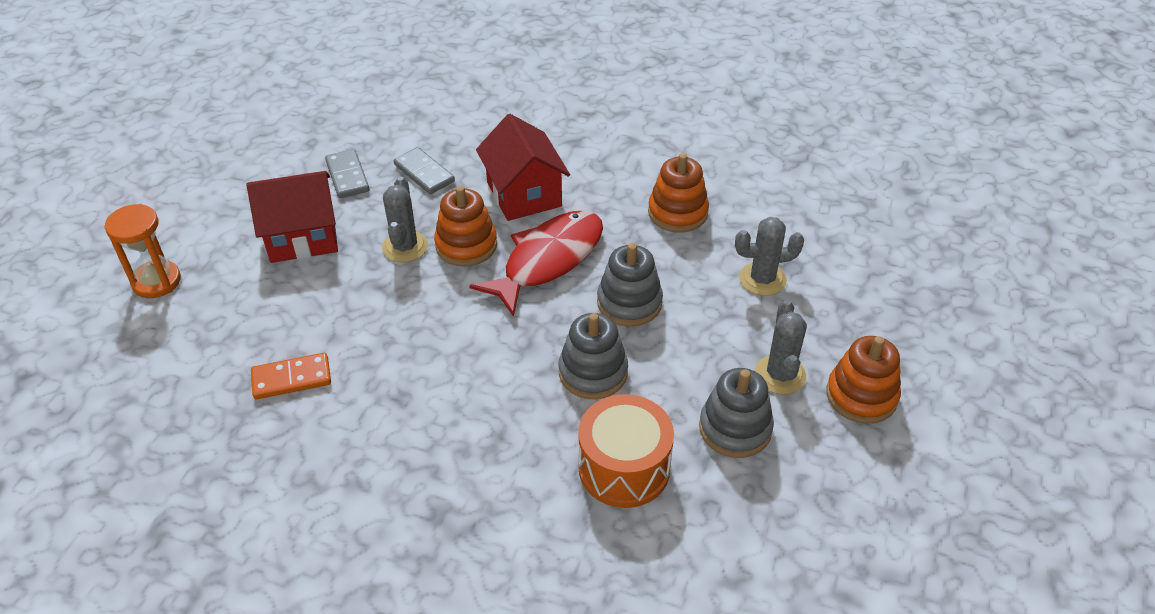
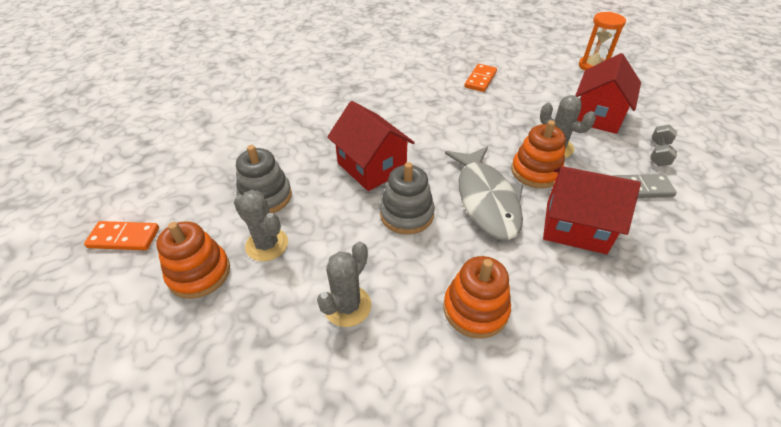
camera: 130 degrees right, 0 degrees up
(347, 176) = (658, 153): grey domino -> grey dumbbell
(548, 260) = (486, 200): red fish -> grey fish
(593, 372) = (371, 167): grey stacking toy -> red house
(624, 468) = (303, 144): orange drum -> none
(917, 498) = (124, 237): none -> orange domino

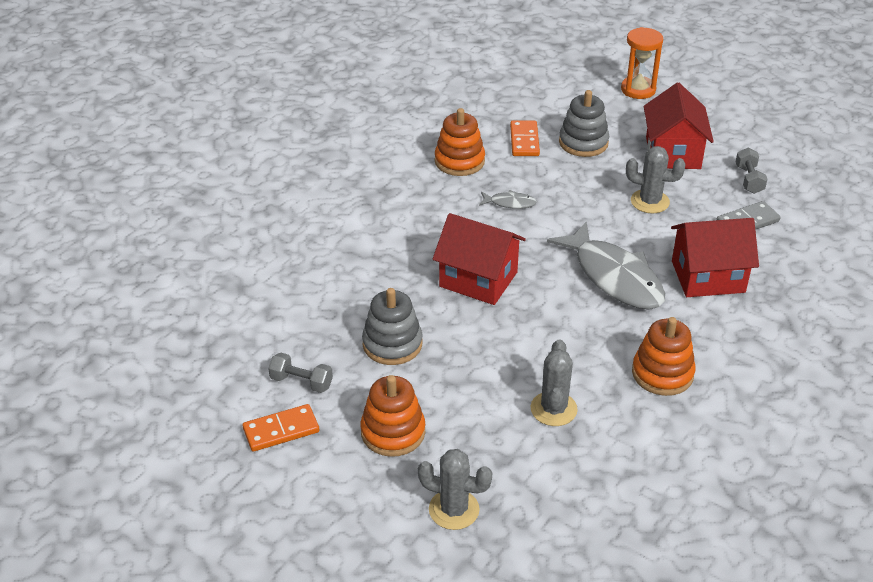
camera: 25 degrees left, 5 degrees down
(175, 204) = (301, 382): none -> grey dumbbell
(267, 244) = (435, 386): grey cactus -> grey cactus (454, 509)
(406, 214) = (548, 315): grey stacking toy -> grey stacking toy (583, 142)
(438, 118) = (510, 203): none -> grey fish
(535, 172) = (644, 234): orange stacking toy -> orange stacking toy (459, 161)

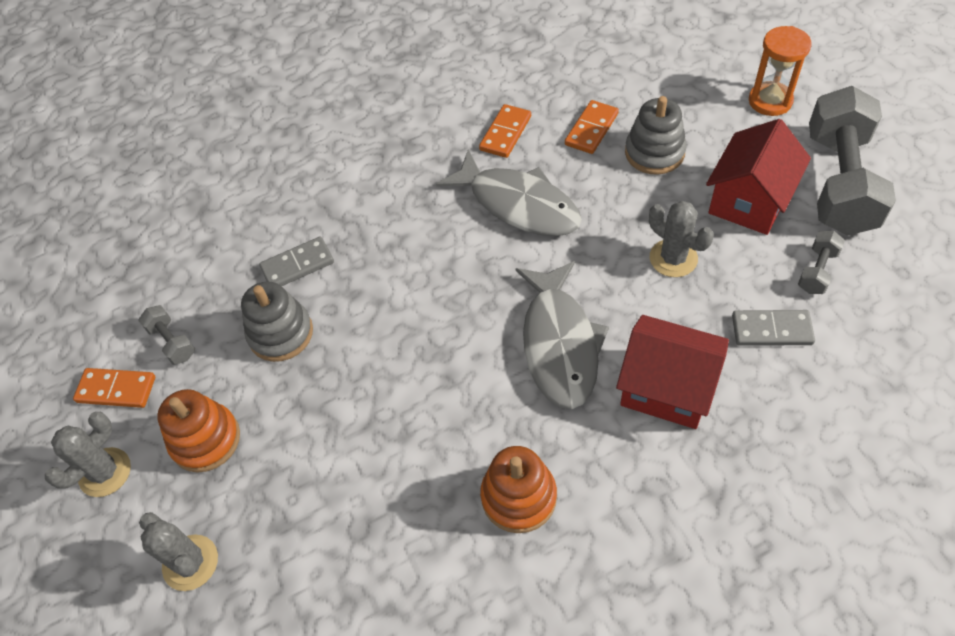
camera: 35 degrees right, 15 degrees up
(365, 296) = (297, 265): none -> grey domino
(459, 161) = (505, 133): orange stacking toy -> orange domino
(478, 279) = (417, 289): red house -> none
(510, 203) = (518, 204): grey fish -> grey fish, size x2.32
(553, 409) = (372, 487): grey cactus -> grey cactus (105, 472)
(722, 125) = (839, 182): none -> grey dumbbell

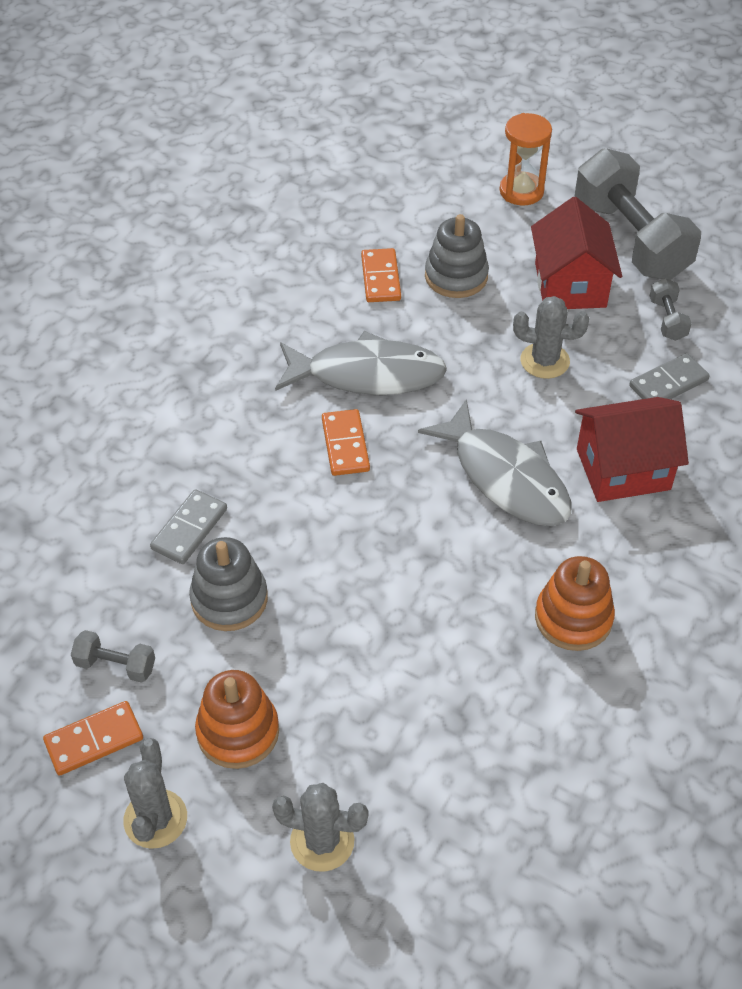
camera: 40 degrees left, 5 degrees down
(505, 133) = (299, 314): orange domino -> orange domino (345, 445)

